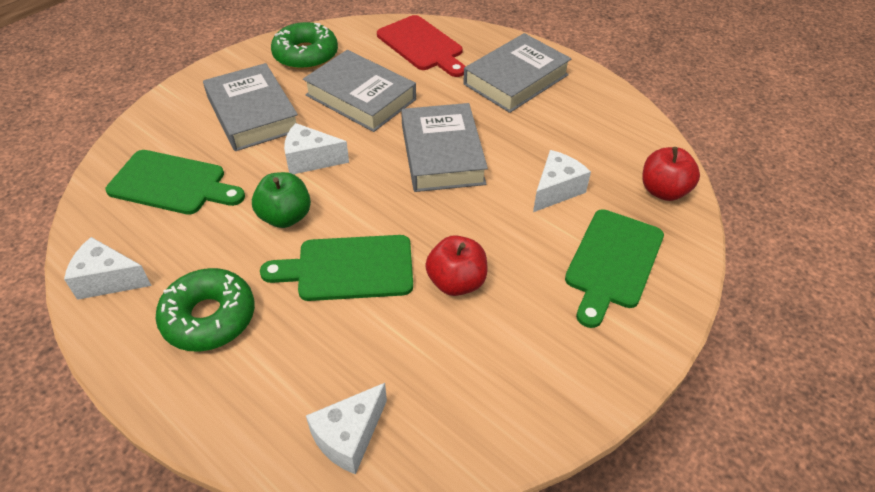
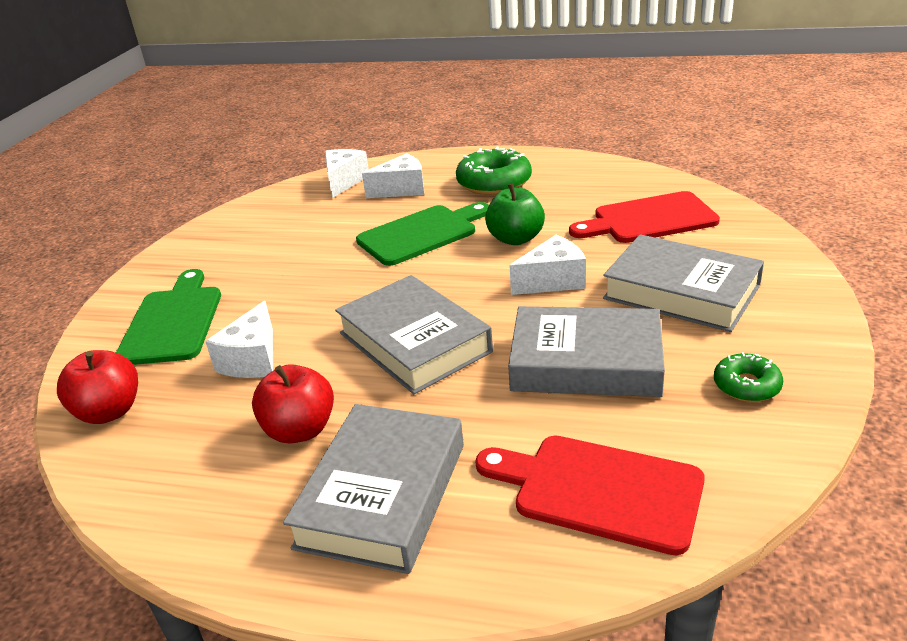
camera: 155 degrees right, 15 degrees down
(108, 280) = (592, 170): white cheese -> white cheese (402, 189)
(172, 184) = (649, 219): green cutting board -> red cutting board
(306, 55) = (746, 385): green donut -> green donut, size x0.56
(456, 282) = (321, 258): red apple -> red apple (300, 430)

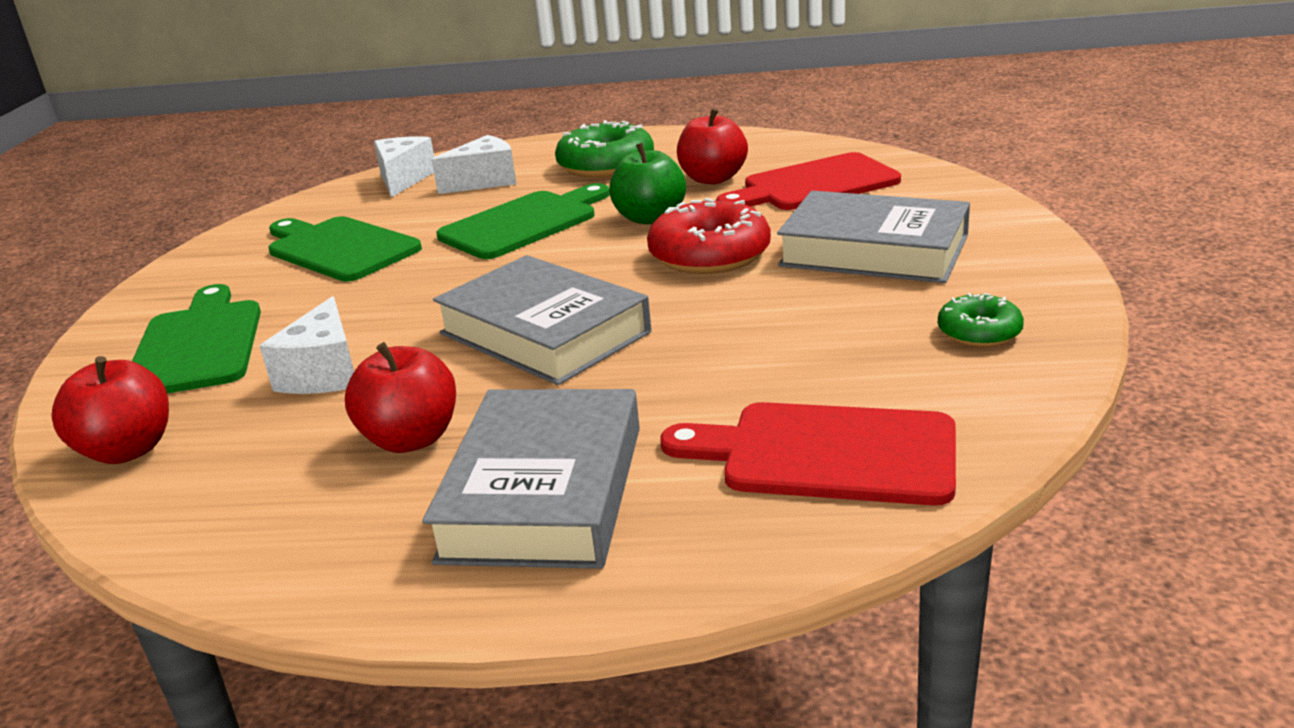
camera: 10 degrees left, 5 degrees down
(286, 243) = (339, 248): none -> green cutting board
(553, 281) = (709, 255): white cheese -> red donut
(572, 205) = (712, 179): none -> red apple
(586, 362) = (774, 330): grey book -> none

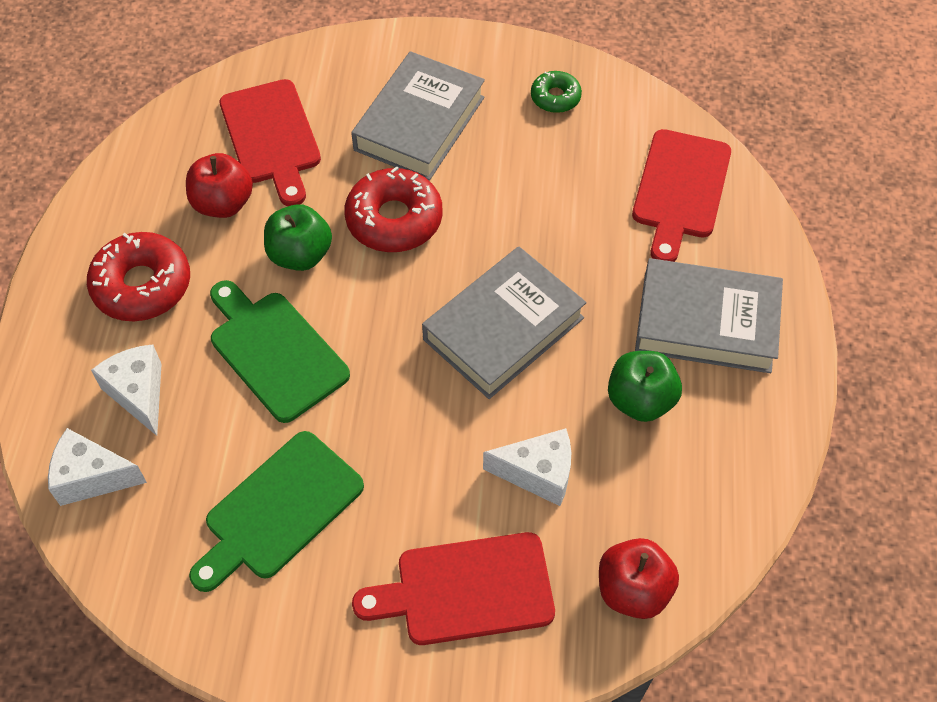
camera: 90 degrees left, 30 degrees up
(198, 345) = (466, 590): green cutting board -> red cutting board
(411, 439) = (640, 400): red apple -> green apple
(606, 165) = (142, 285): green donut -> red donut

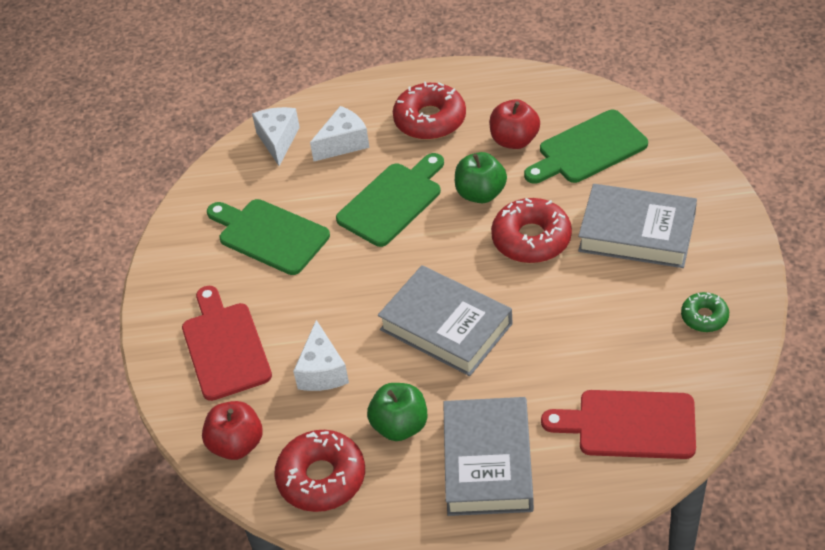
camera: 85 degrees right, 10 degrees down
(271, 137) = (588, 149): red cutting board -> green cutting board
(700, 495) = (321, 478): none -> red donut

